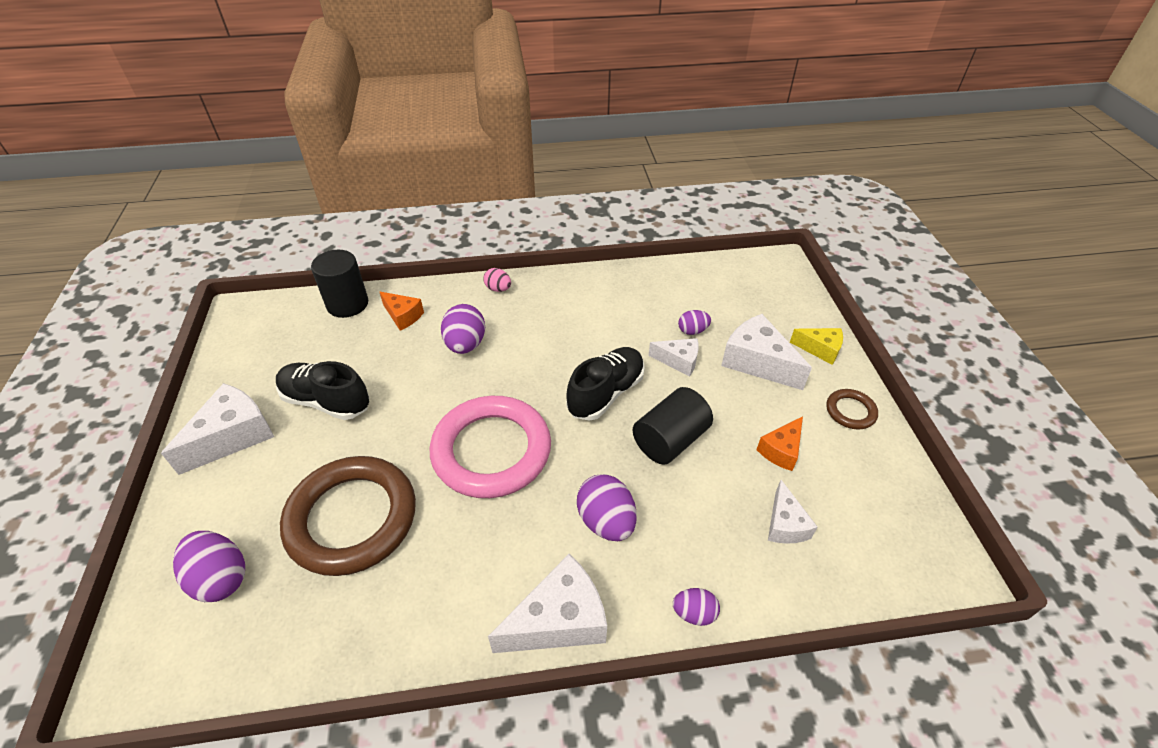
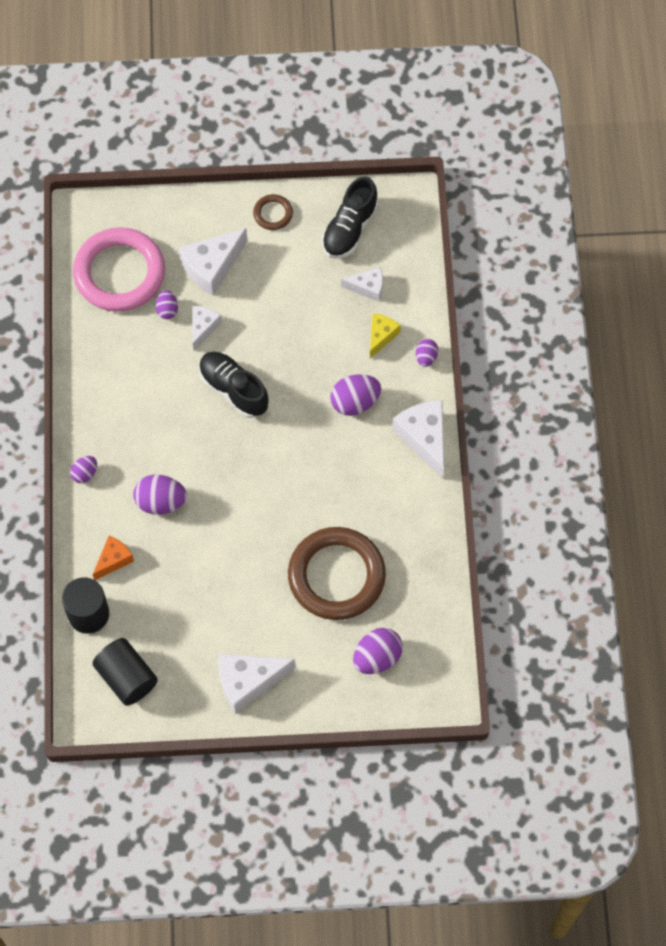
camera: 85 degrees left, 20 degrees up
(233, 436) = (248, 682): white cheese -> white cheese turned 60 degrees counterclockwise
(326, 401) = (217, 613): black shoe -> black shoe (349, 229)
(491, 450) = (284, 479): pink ring -> pink ring (119, 273)
(498, 289) = (85, 473): pink egg -> purple egg
(670, 440) = (287, 348): black cylinder -> black cylinder (126, 677)
(781, 450) = (305, 273): orange cheese -> none
(820, 349) = (203, 214): yellow cheese -> yellow cheese (381, 336)

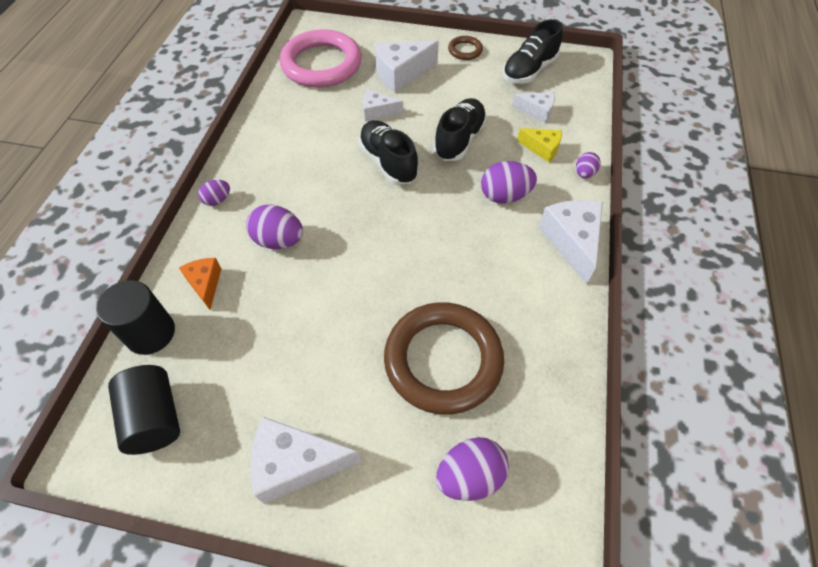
camera: 15 degrees right, 10 degrees down
(113, 560) = (205, 284): orange cheese -> orange cheese turned 75 degrees counterclockwise
(167, 310) = (351, 94): purple egg -> none
(203, 327) = (377, 112): white cheese -> white cheese turned 120 degrees counterclockwise
(296, 344) = (459, 140): none -> black shoe
(381, 336) = (542, 149): yellow cheese -> yellow cheese turned 75 degrees clockwise

